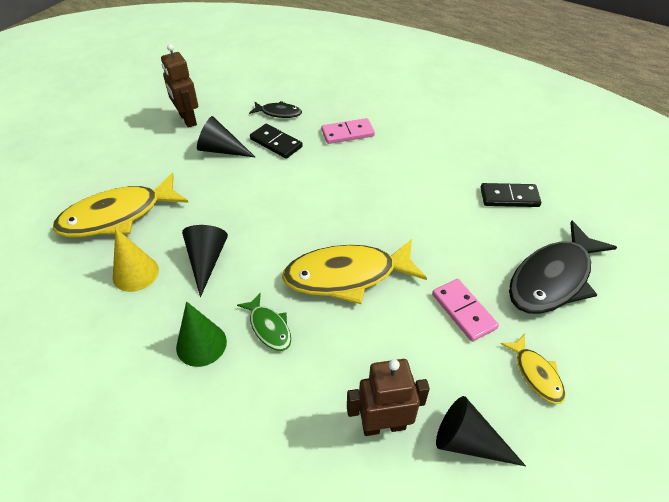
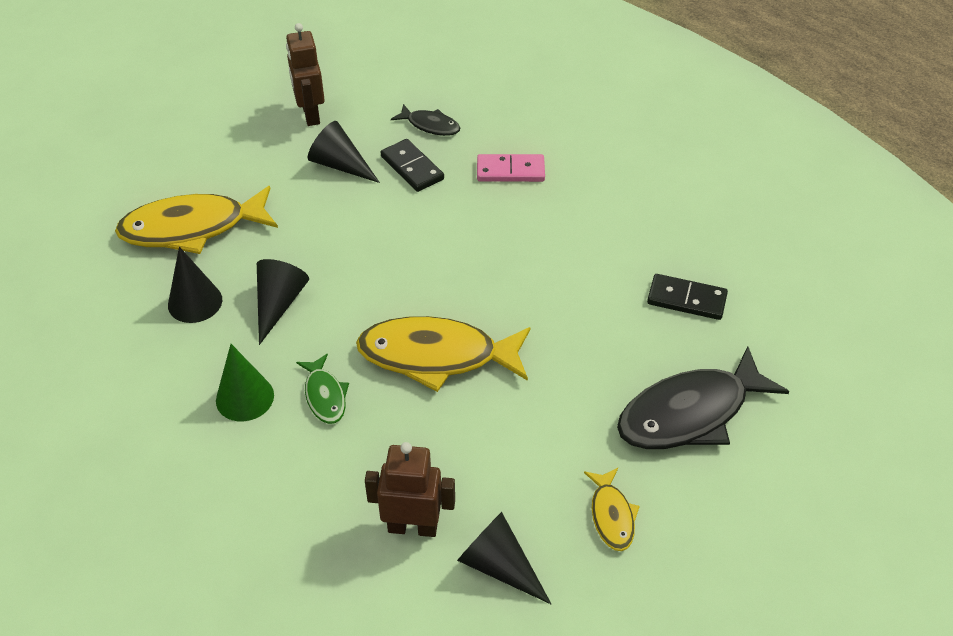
camera: 15 degrees right, 0 degrees up
(135, 273) = (195, 302): yellow cone -> black cone
(463, 311) = (559, 427): pink domino -> none

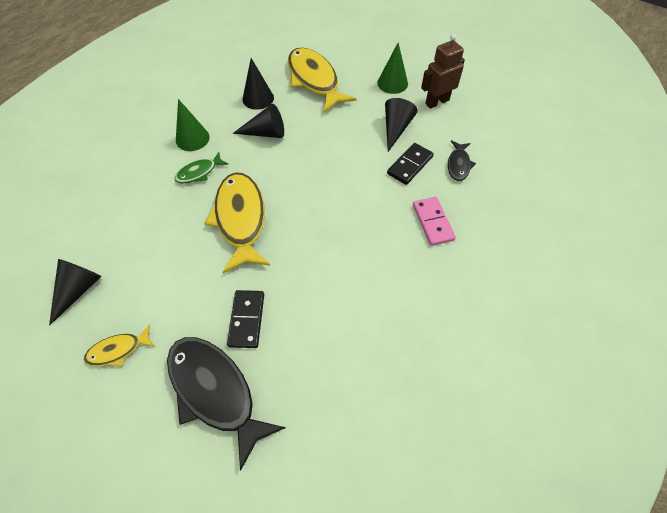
camera: 75 degrees right, 10 degrees up
(248, 147) = (392, 83): none -> green cone
(412, 527) = (106, 238): brown robot -> none
(686, 299) = (335, 372): black domino -> black domino (247, 320)

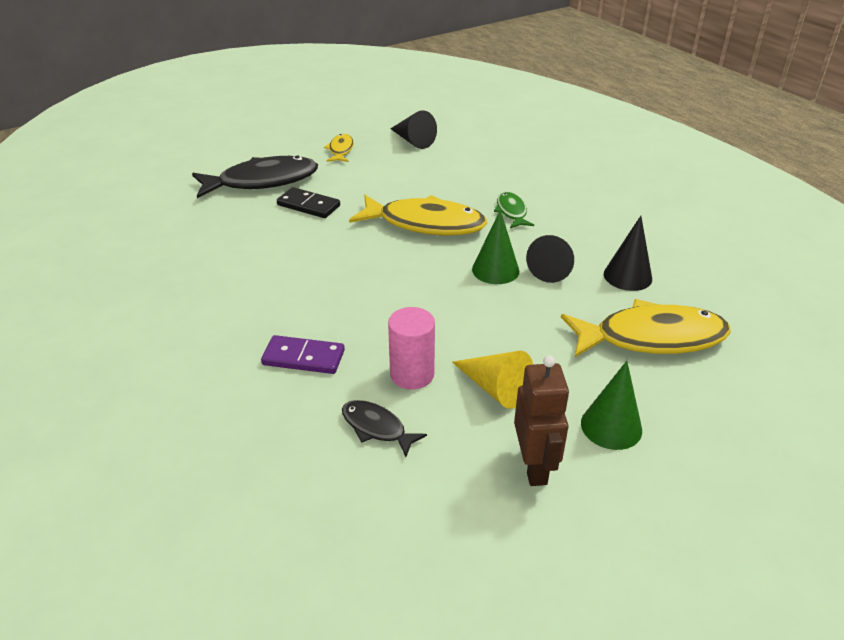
camera: 115 degrees right, 20 degrees down
(192, 138) = (571, 216): green cone -> green cone (495, 270)
(396, 128) = (495, 388): black cone -> yellow cone
(410, 165) = (412, 374): black domino -> pink cylinder
(432, 222) = (303, 357): pink domino -> purple domino

